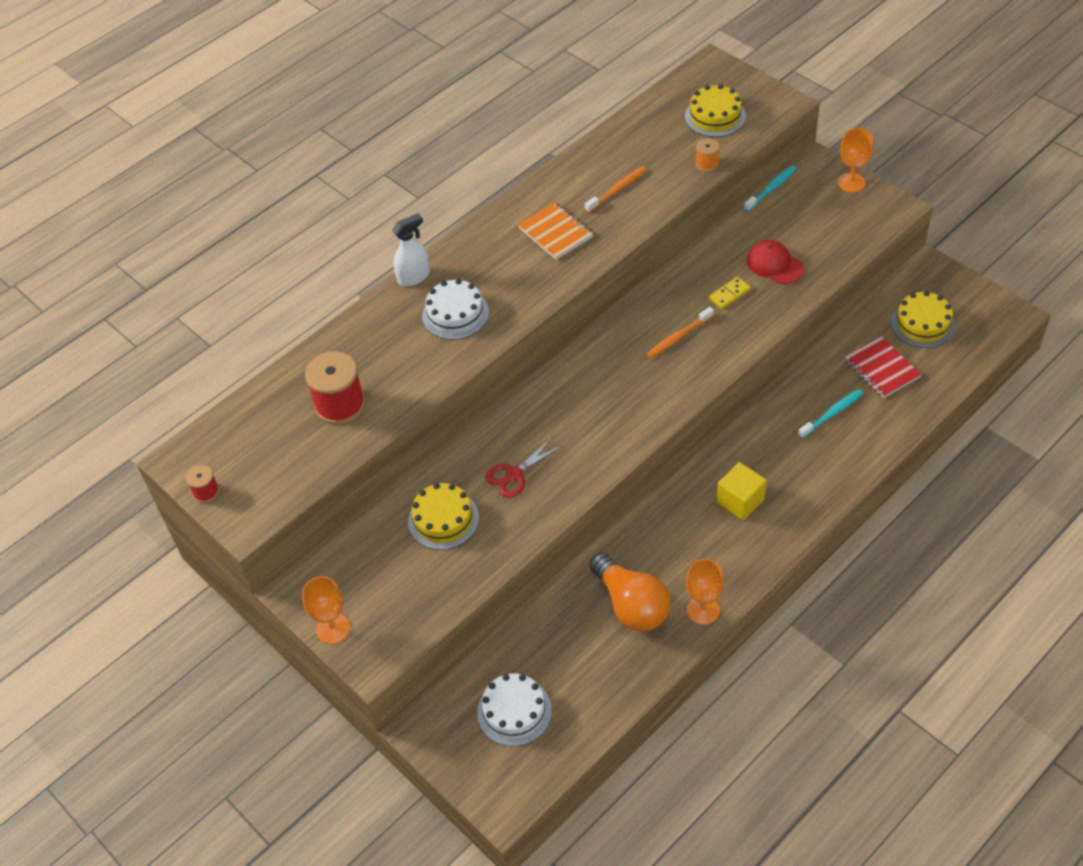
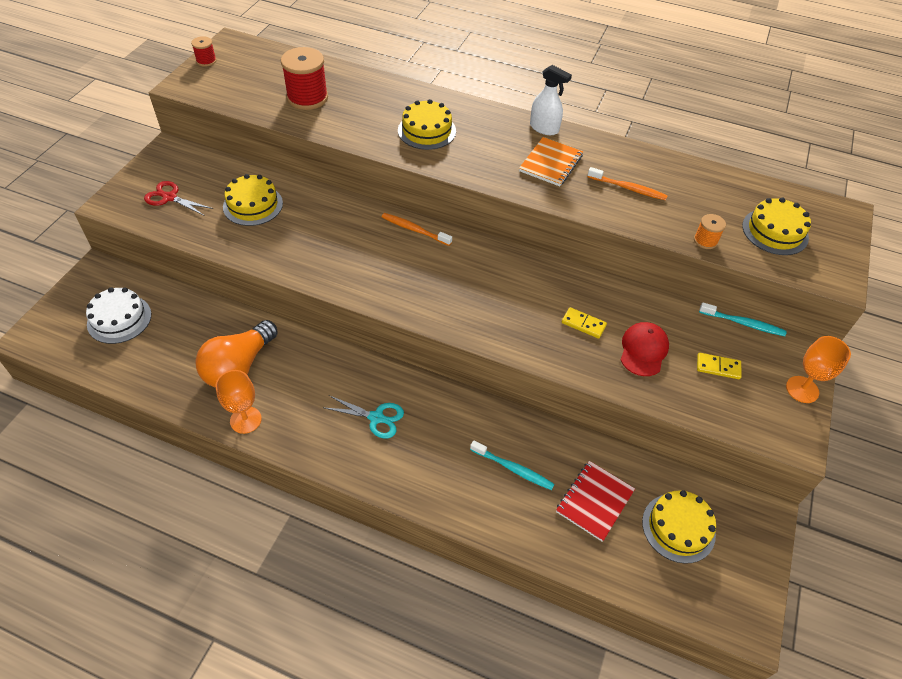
camera: 60 degrees right, 0 degrees up
(333, 629) = (137, 176): orange goblet -> none
(414, 277) = (455, 99): white spray bottle -> white spray bottle (544, 128)
(455, 314) = (427, 131): white cake -> yellow cake
(514, 474) = (311, 233): red scissors -> red scissors (169, 197)
(678, 337) = (510, 299): orange toothbrush -> orange toothbrush (414, 230)
(740, 501) = (376, 418): yellow cube -> turquoise scissors
(810, 224) = (718, 367): none -> yellow domino

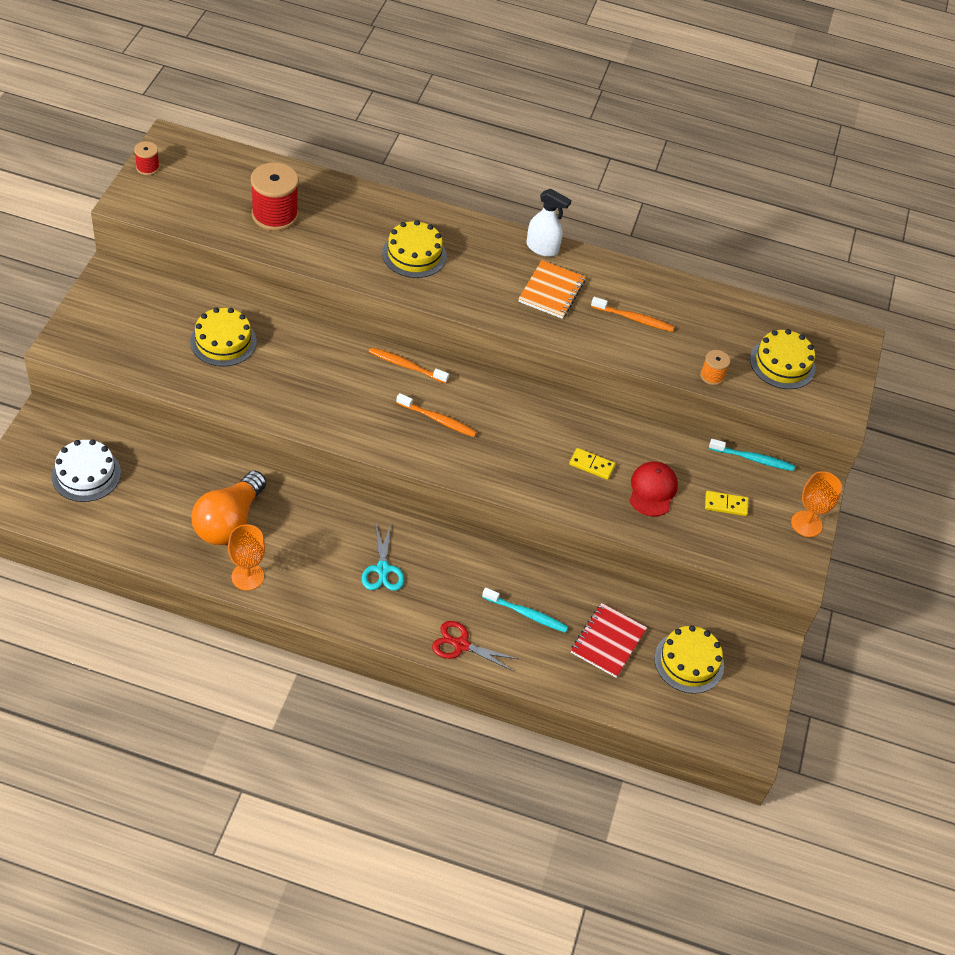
camera: 10 degrees left, 0 degrees up
(169, 197) = (127, 335): red scissors -> red scissors (461, 645)
(376, 418) = (382, 569): turquoise scissors -> turquoise scissors turned 75 degrees clockwise
(438, 277) = (438, 420): none -> orange toothbrush

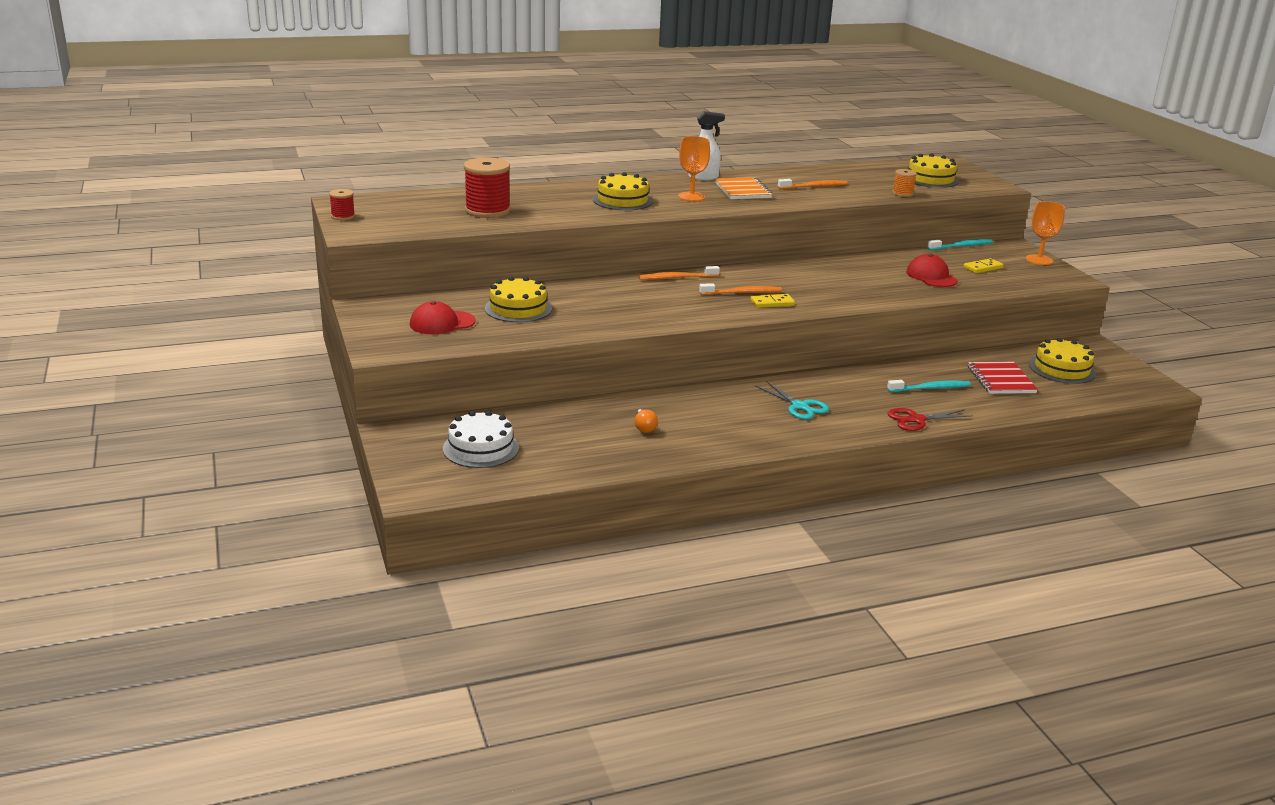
camera: 30 degrees left, 25 degrees down
(144, 330) = (442, 323): none -> red cap
(229, 521) = (644, 427): orange light bulb -> orange light bulb, size x0.40
(247, 576) = (707, 449): orange goblet -> orange goblet (691, 196)
(591, 465) = (876, 279): yellow domino -> yellow domino (772, 303)

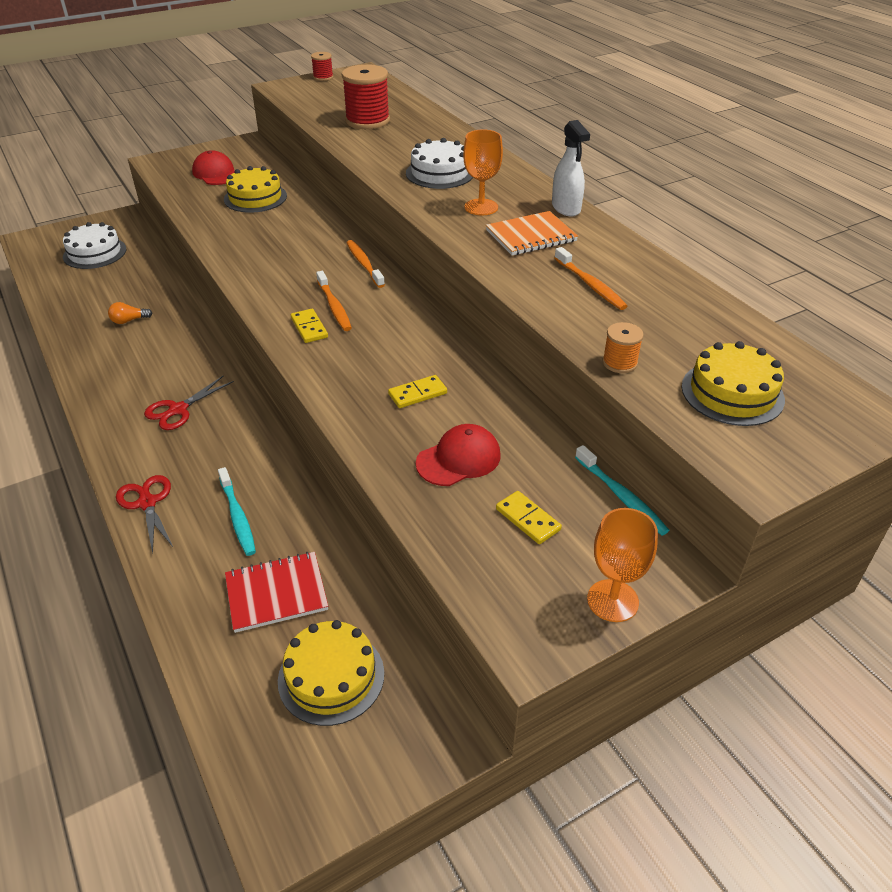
camera: 80 degrees right, 15 degrees up
(622, 200) = (440, 173): yellow cake -> white cake
(799, 406) = (178, 410): turquoise scissors -> red scissors
(863, 279) = (417, 394): none -> yellow domino

